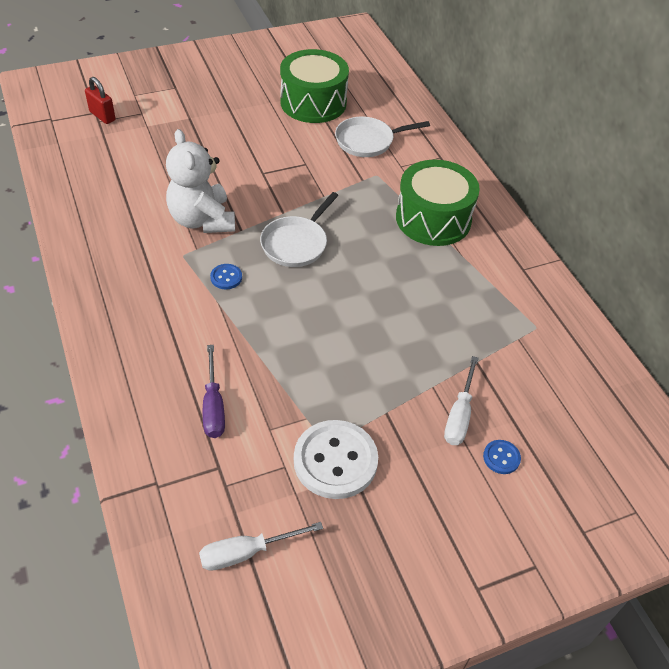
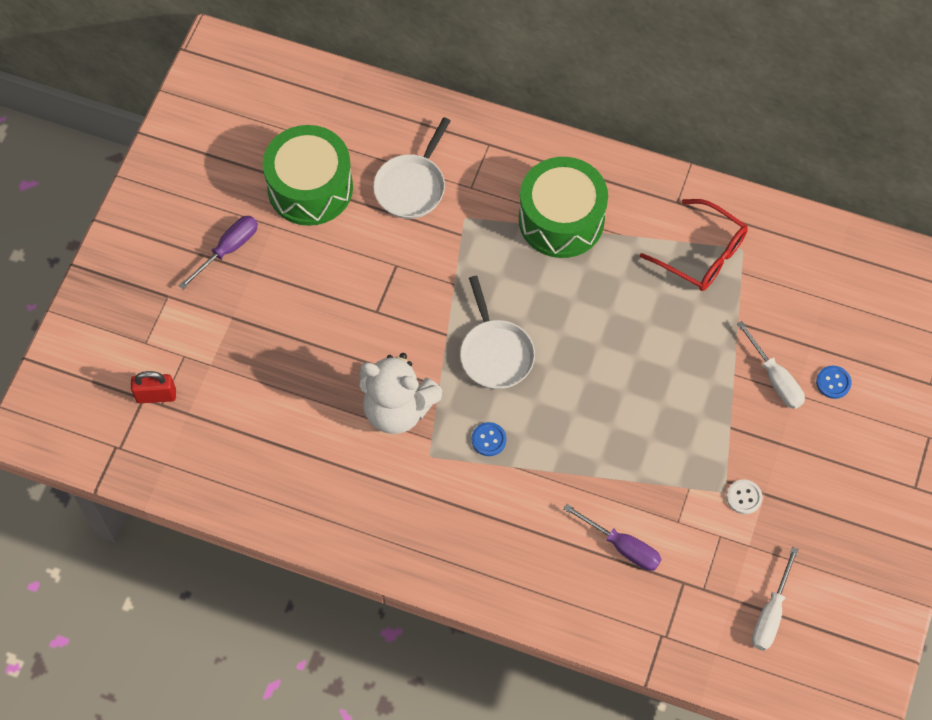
camera: 45 degrees left, 15 degrees up
(233, 93) = (228, 249): none -> purple screwdriver
(335, 461) = (744, 497): white button -> white button, size x0.44
(503, 306) = (702, 254): none -> red glasses

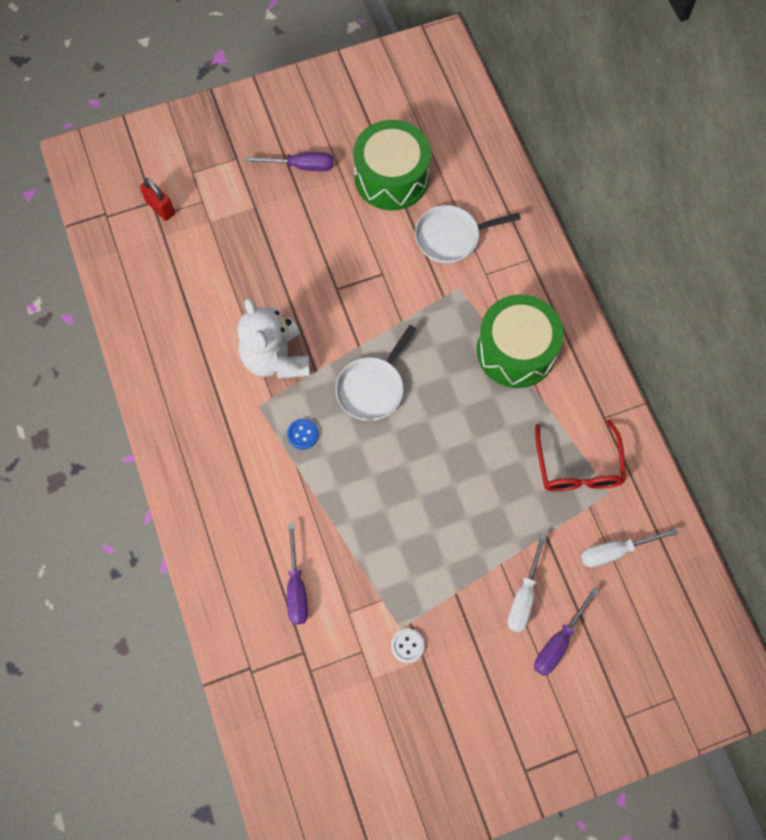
camera: 50 degrees right, 5 degrees up
(771, 613) = (330, 736): white screwdriver -> white screwdriver (615, 551)
(833, 382) = (558, 642): blue button -> purple screwdriver

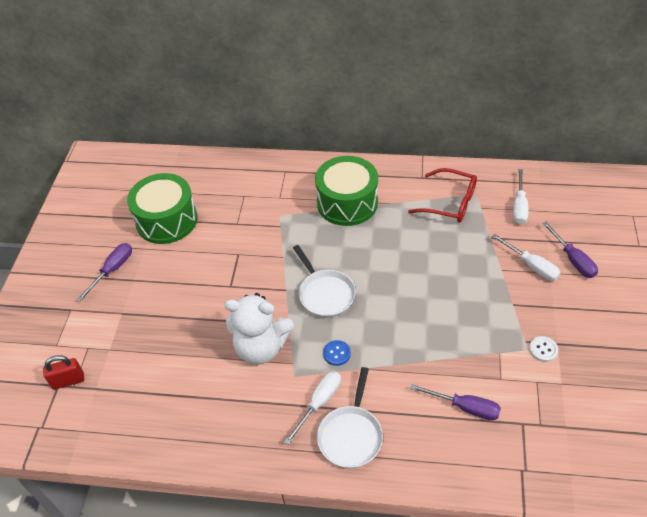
camera: 60 degrees left, 20 degrees down
(238, 444) = (319, 403): none -> white screwdriver
(451, 237) = (238, 205): white pan -> white pan (351, 435)

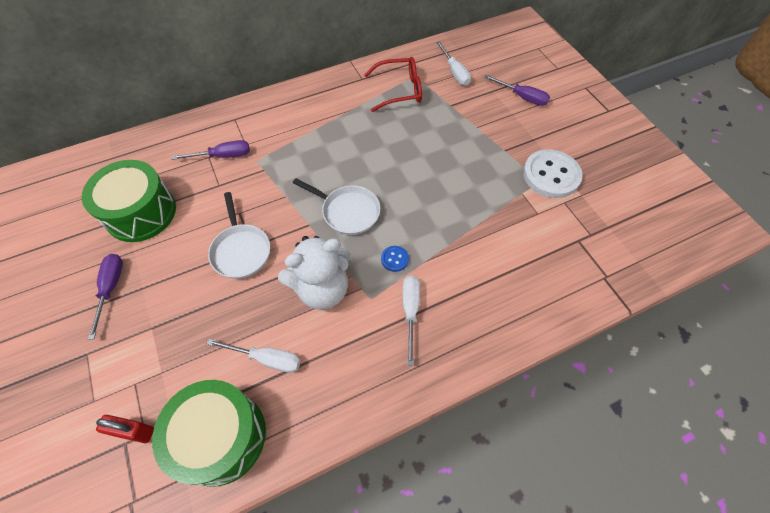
camera: 35 degrees left, 10 degrees up
(68, 381) = (134, 431): red padlock -> red padlock turned 60 degrees clockwise
(347, 203) = (312, 124): green drum -> green drum (221, 437)
(351, 435) = (457, 324): white pan -> white pan (241, 250)
(465, 407) = (529, 250): purple screwdriver -> purple screwdriver (223, 156)
(531, 266) = (496, 114): white screwdriver -> white screwdriver (266, 359)
(543, 349) = (551, 175): white button -> white button, size x2.25

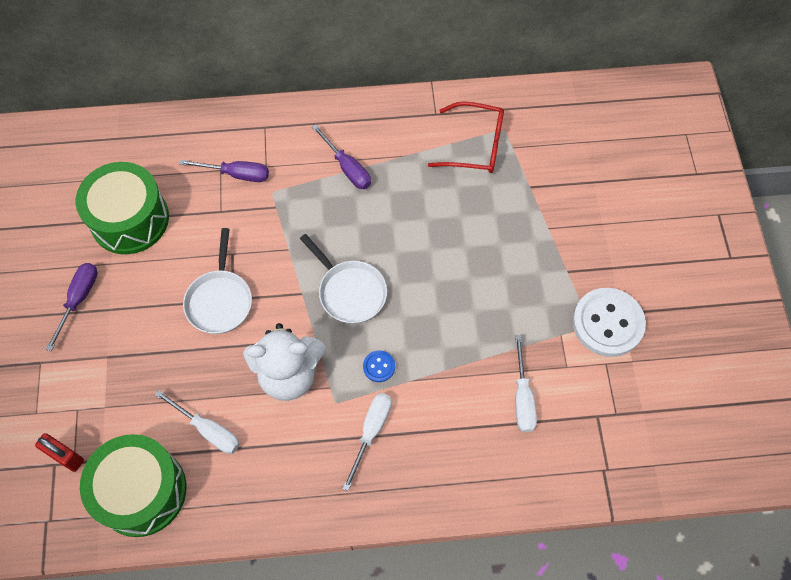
camera: 20 degrees right, 5 degrees up
(455, 72) = (556, 139): white screwdriver -> white screwdriver (522, 397)
(522, 97) = (626, 203): purple screwdriver -> purple screwdriver (347, 168)

